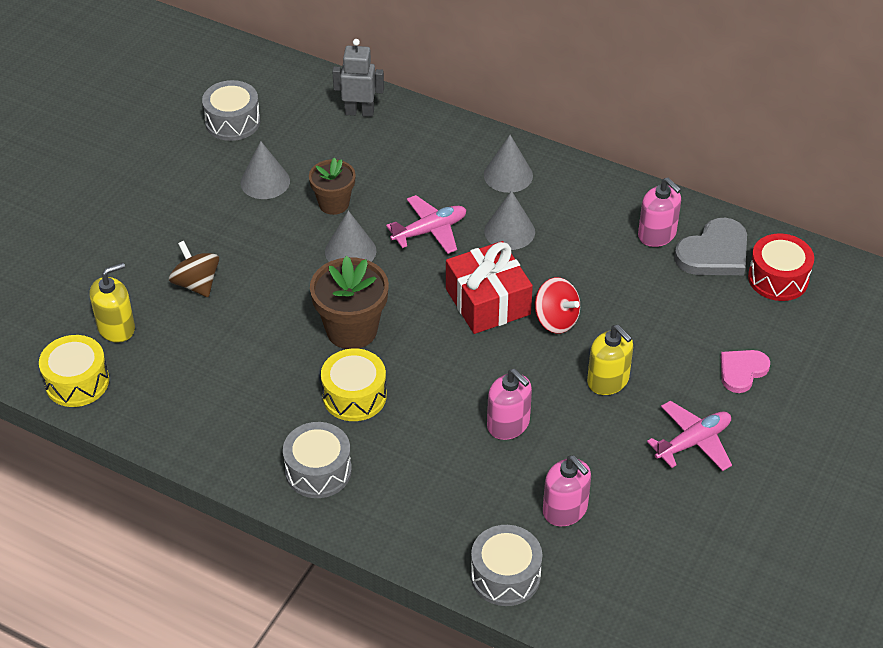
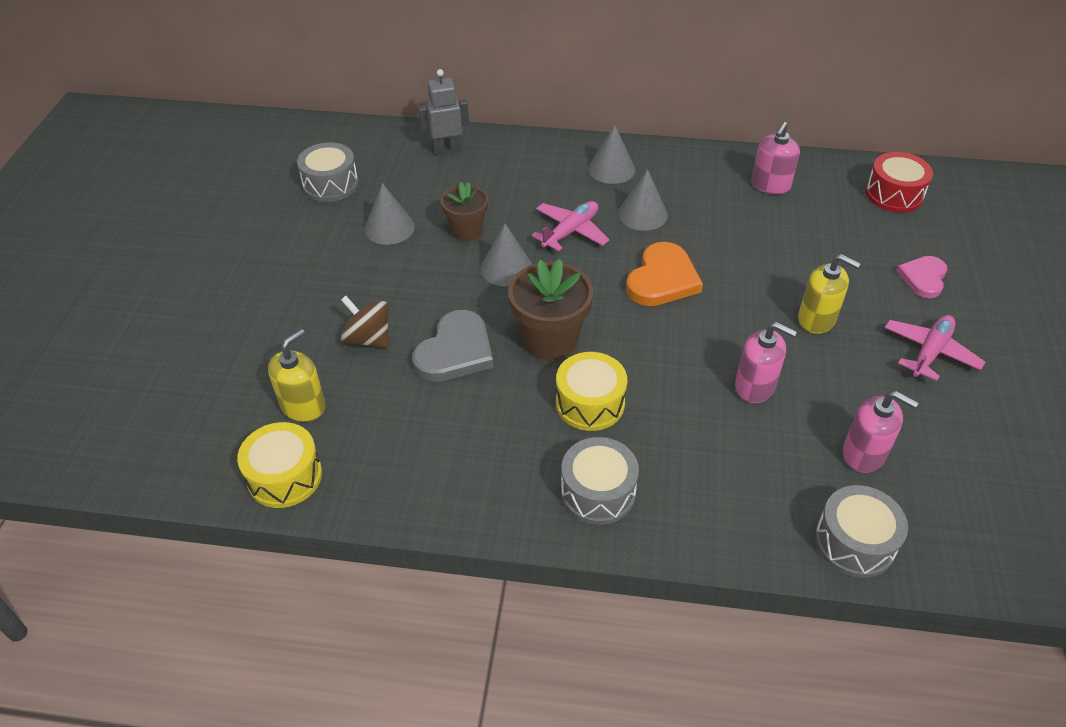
camera: 20 degrees left, 0 degrees up
(488, 301) = (662, 279): red gift -> orange heart
(556, 320) = (734, 278): red spinning top -> none
(657, 234) = (770, 185): pink soap dispenser -> pink soap dispenser turned 90 degrees clockwise
(714, 253) = (827, 188): grey heart -> grey heart (455, 351)

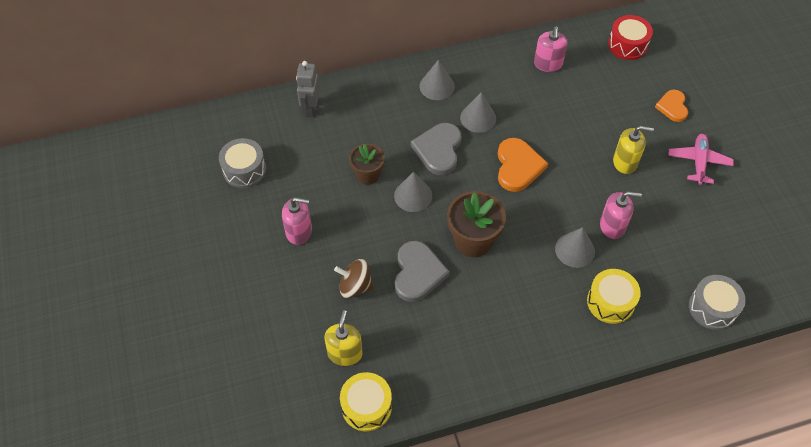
camera: 25 degrees left, 10 degrees up
(389, 228) = (312, 192): grey cone -> grey cone (575, 250)
(447, 149) = (310, 109): grey robot -> grey robot turned 45 degrees counterclockwise
(570, 232) = (438, 150): pink plane -> grey heart
(590, 403) = (522, 277): yellow drum -> yellow drum (610, 302)
(598, 492) = (560, 336): grey drum -> none
(863, 454) = (693, 248): pink soap dispenser -> pink soap dispenser (299, 231)
(923, 278) = (672, 107): pink heart -> orange heart

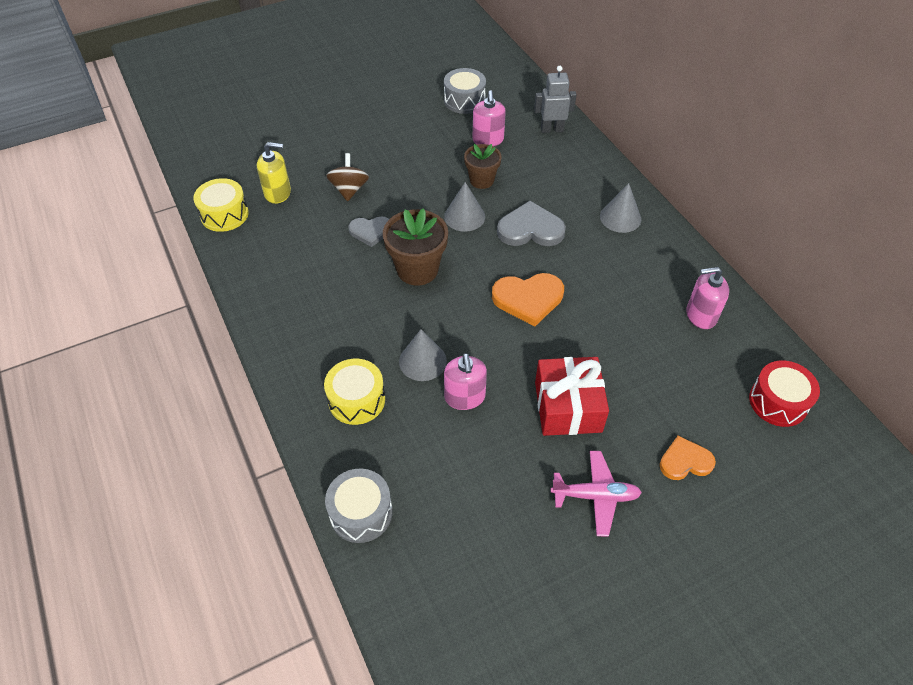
camera: 80 degrees right, 5 degrees down
(299, 231) = (403, 145): pink soap dispenser -> pink soap dispenser (488, 140)
(418, 273) = (371, 231): grey heart -> grey heart, size x0.65
(478, 118) = (587, 257): grey cone -> none
(625, 162) = (568, 407): yellow soap dispenser -> red gift

